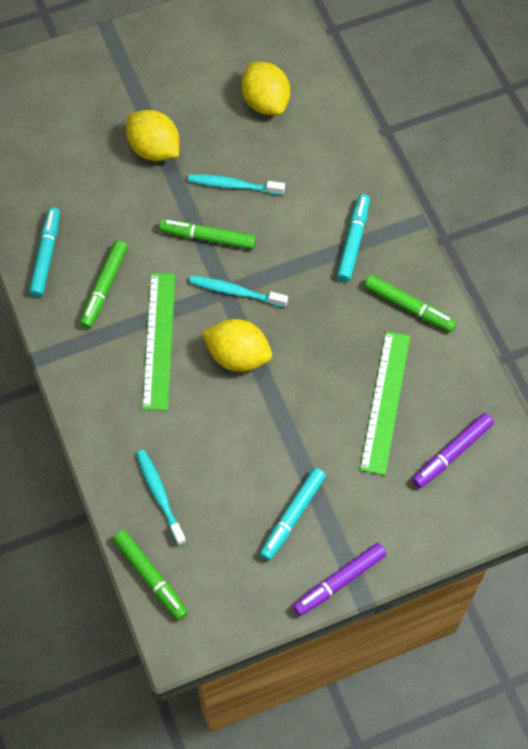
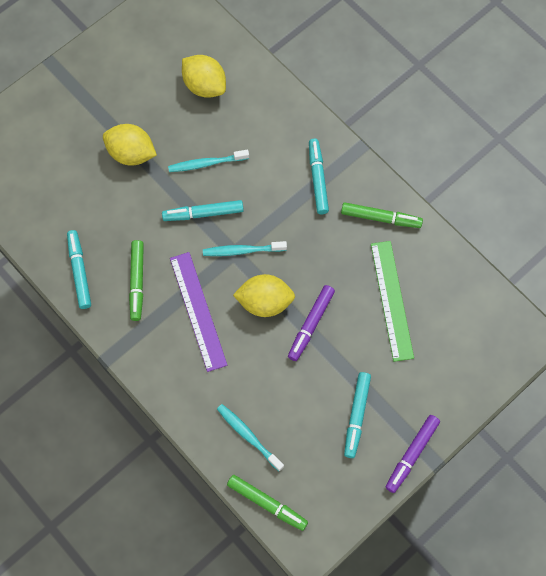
camera: 20 degrees left, 5 degrees up
(159, 340) = (198, 311): green ruler -> purple ruler
(208, 238) = (203, 213): green marker -> turquoise marker
(452, 453) = (457, 323): purple marker -> purple marker (311, 325)

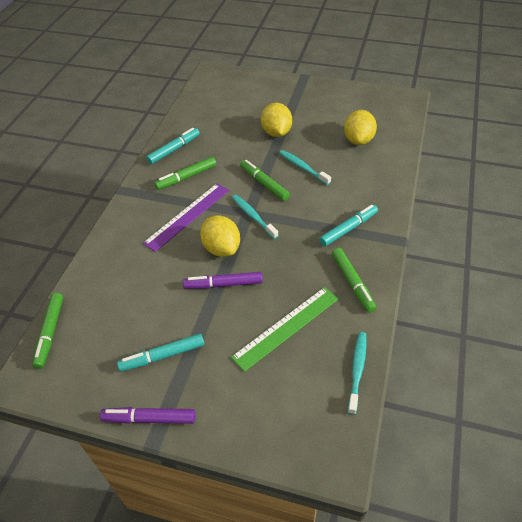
camera: 60 degrees right, 20 degrees down
(203, 213) = (264, 183): turquoise marker -> green marker
(248, 436) = (103, 292): turquoise toothbrush -> turquoise toothbrush (357, 370)

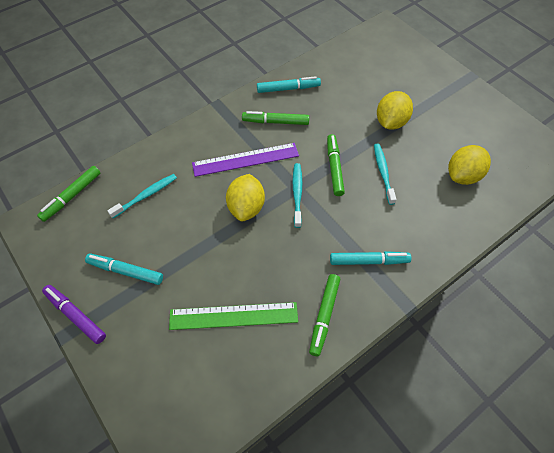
camera: 35 degrees right, 10 degrees up
(223, 284) = (219, 241): purple marker -> none
(357, 370) = (254, 398): turquoise toothbrush -> turquoise toothbrush (146, 195)

